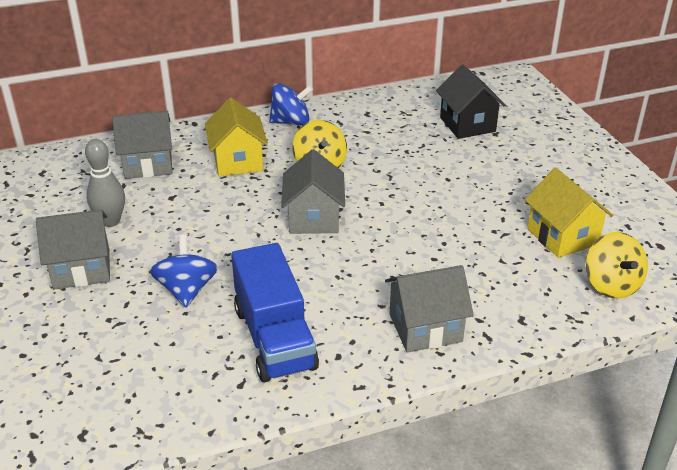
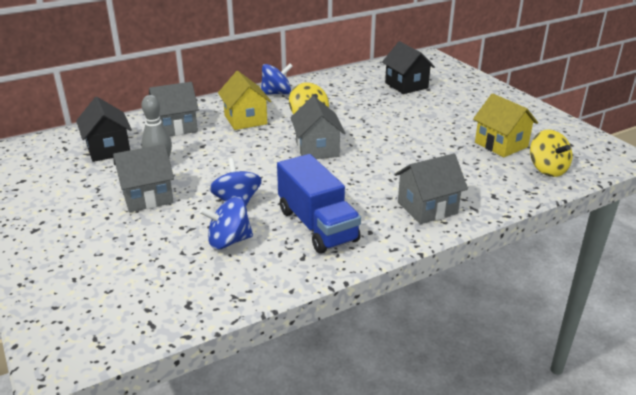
camera: 10 degrees left, 5 degrees down
(56, 191) = (108, 149): none -> black house
(158, 348) = (229, 241): none -> blue spinning top

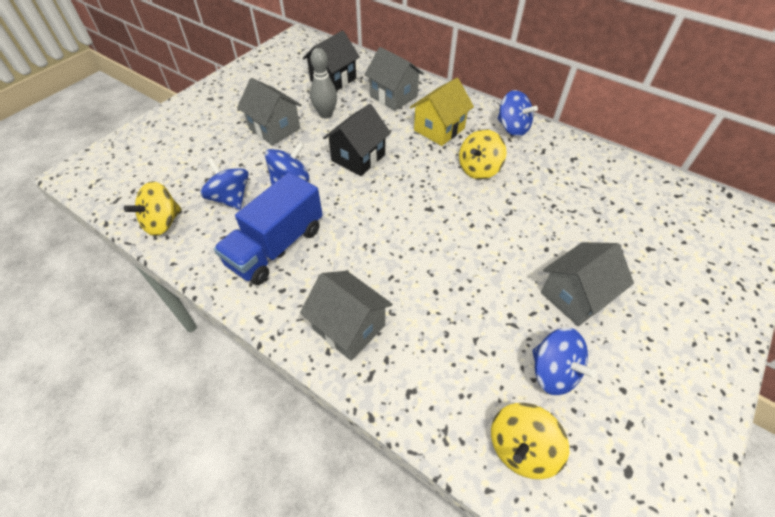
camera: 65 degrees right, 20 degrees up
(225, 291) = (162, 223): none -> yellow spinning top
(317, 149) = (416, 198): grey house -> grey house (575, 296)
(406, 85) = (637, 223): black house -> black house (358, 158)
(501, 145) = (553, 372): yellow house -> blue spinning top

